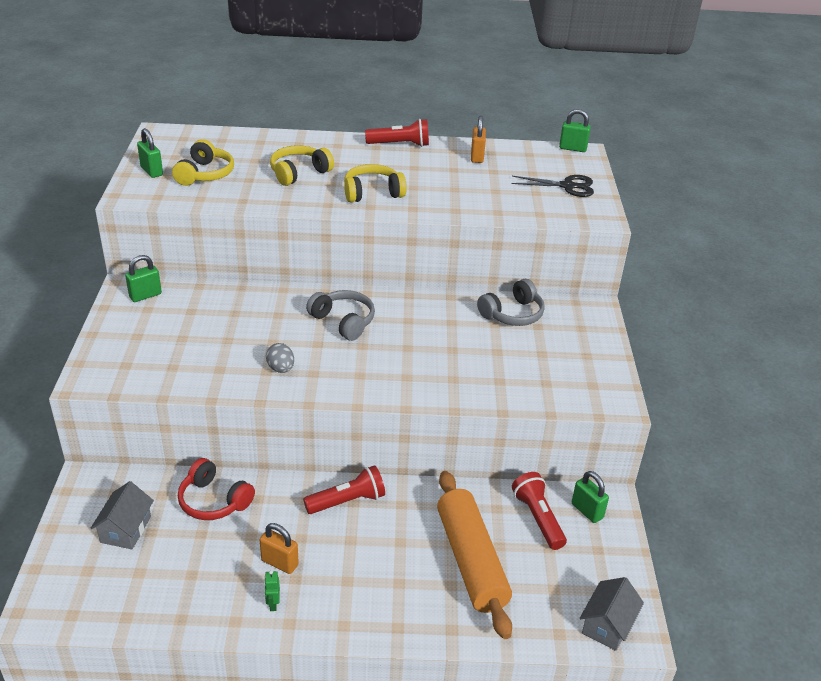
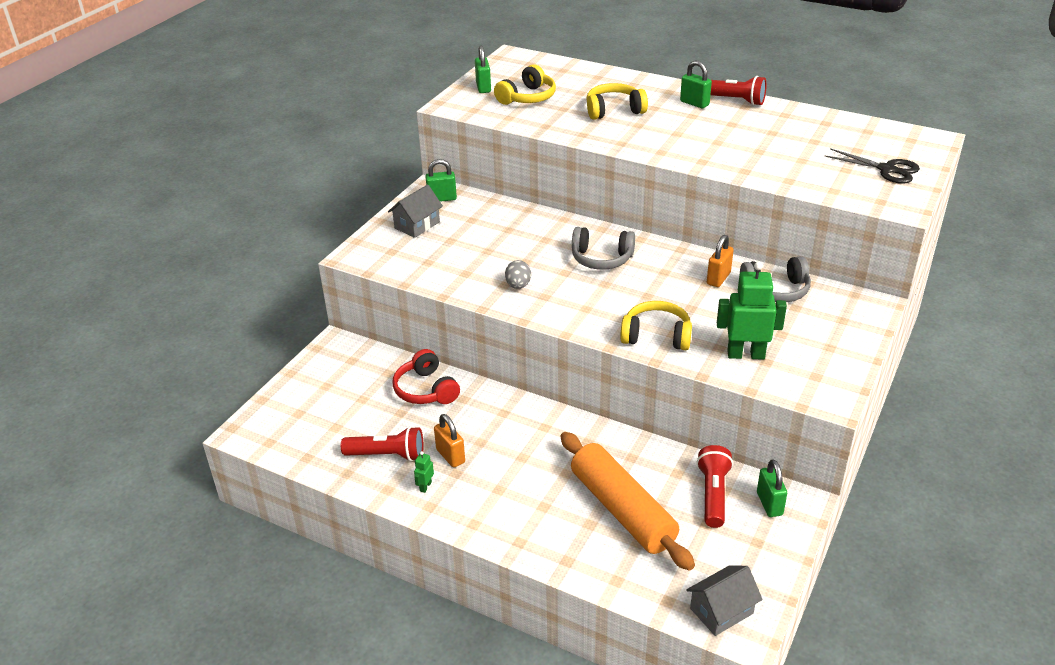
camera: 30 degrees right, 0 degrees up
(126, 529) = (344, 391): grey house -> grey house (417, 225)
(343, 321) = (601, 259): grey headphones -> grey headphones turned 120 degrees clockwise
(347, 501) = (540, 424): red flashlight -> red flashlight (387, 455)
(372, 193) = (672, 140): yellow headphones -> yellow headphones (656, 336)
(471, 560) = (622, 510): orange rolling pin -> orange rolling pin turned 45 degrees counterclockwise
(477, 157) = (806, 124): orange padlock -> orange padlock (718, 278)
(525, 381) = (745, 354): none -> green robot
(572, 148) = (923, 133): green padlock -> green padlock (694, 103)

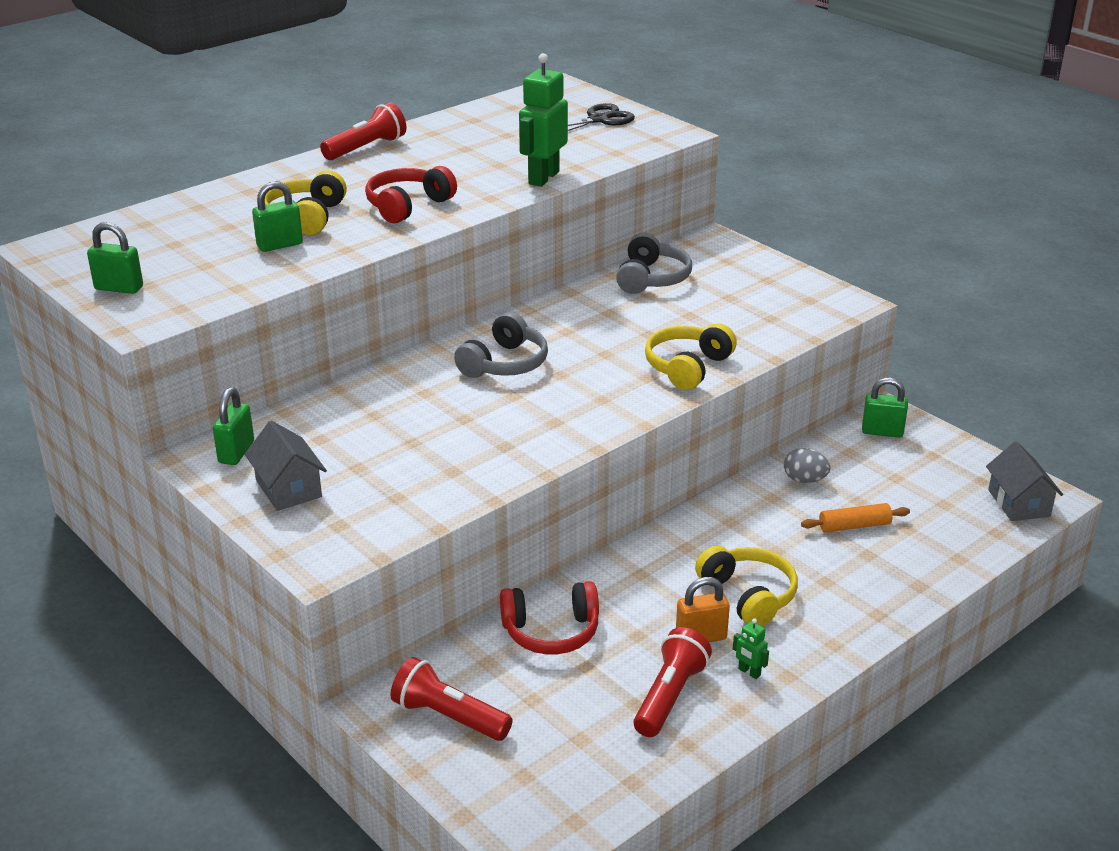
camera: 70 degrees left, 5 degrees down
(518, 285) = (515, 435): grey egg -> grey egg (804, 480)
(527, 97) = (195, 263): yellow headphones -> yellow headphones (748, 595)
(622, 510) = (854, 526): orange rolling pin -> orange rolling pin, size x0.44
(661, 137) = (407, 206): none -> red headphones
(694, 103) = (347, 169): green padlock -> green padlock (279, 245)
(713, 494) = (854, 461): red flashlight -> red flashlight (448, 716)
(718, 278) = (605, 303): orange padlock -> none
(745, 354) = (753, 325): green robot -> green robot (543, 178)

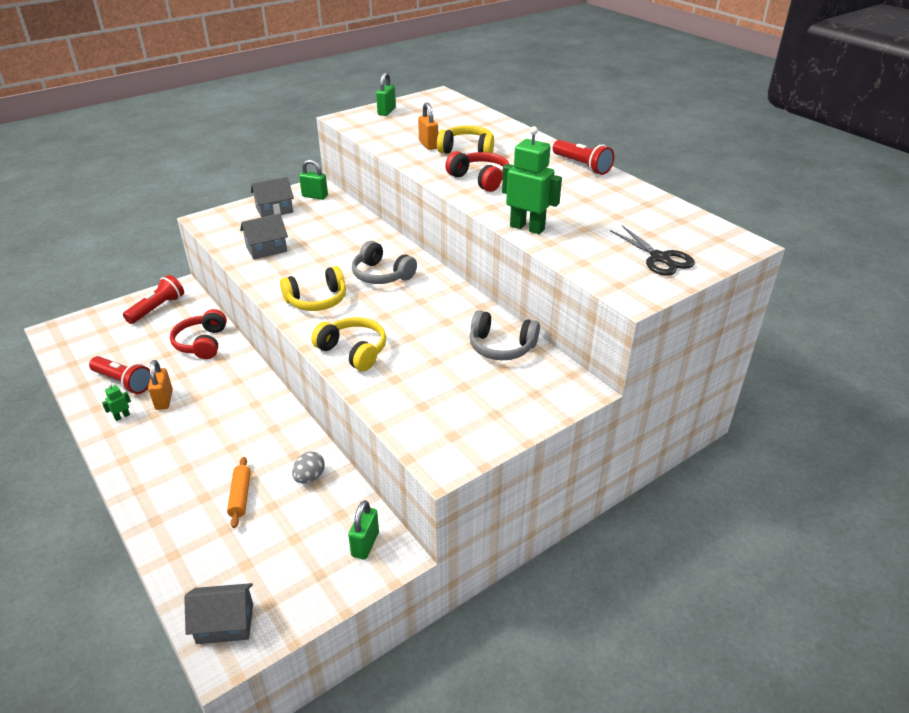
camera: 95 degrees right, 5 degrees up
(279, 245) = (428, 145): green padlock -> orange padlock
(434, 473) = (266, 249): none -> grey house
(748, 595) = (191, 426): yellow headphones -> yellow headphones (317, 300)

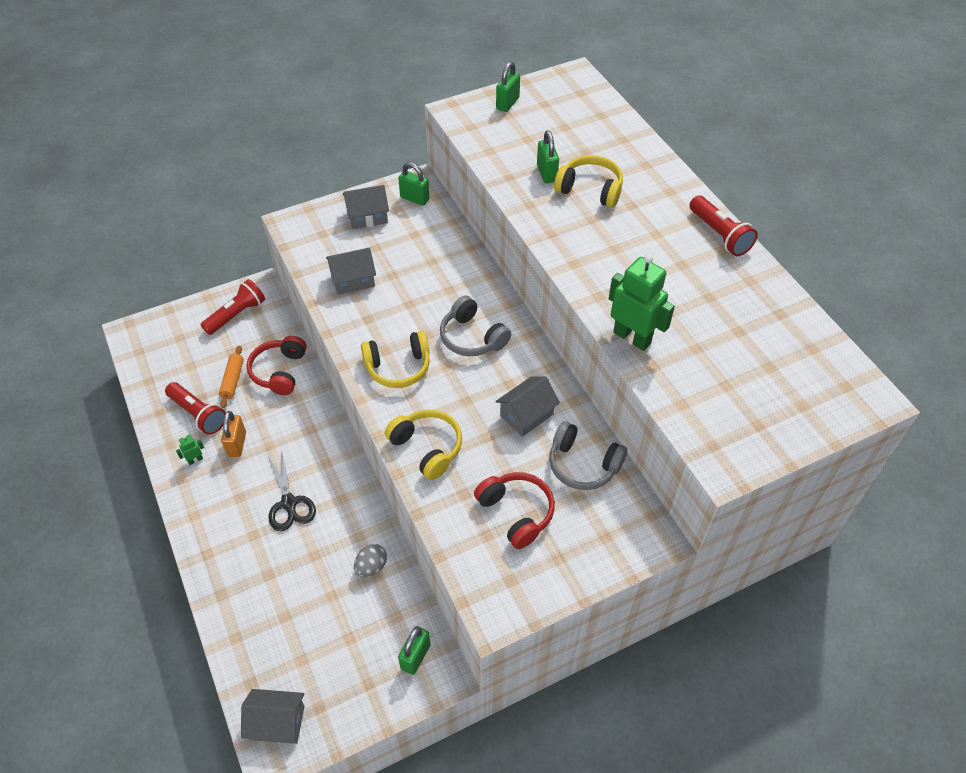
camera: 10 degrees right, 15 degrees up
(240, 496) = (303, 579): orange rolling pin -> orange rolling pin (233, 380)
(428, 145) = (546, 173): orange padlock -> green padlock
(442, 319) = (526, 415): none -> grey house
(480, 179) = (595, 245): red headphones -> red headphones (516, 512)
(660, 258) = (769, 410): black scissors -> black scissors (289, 504)

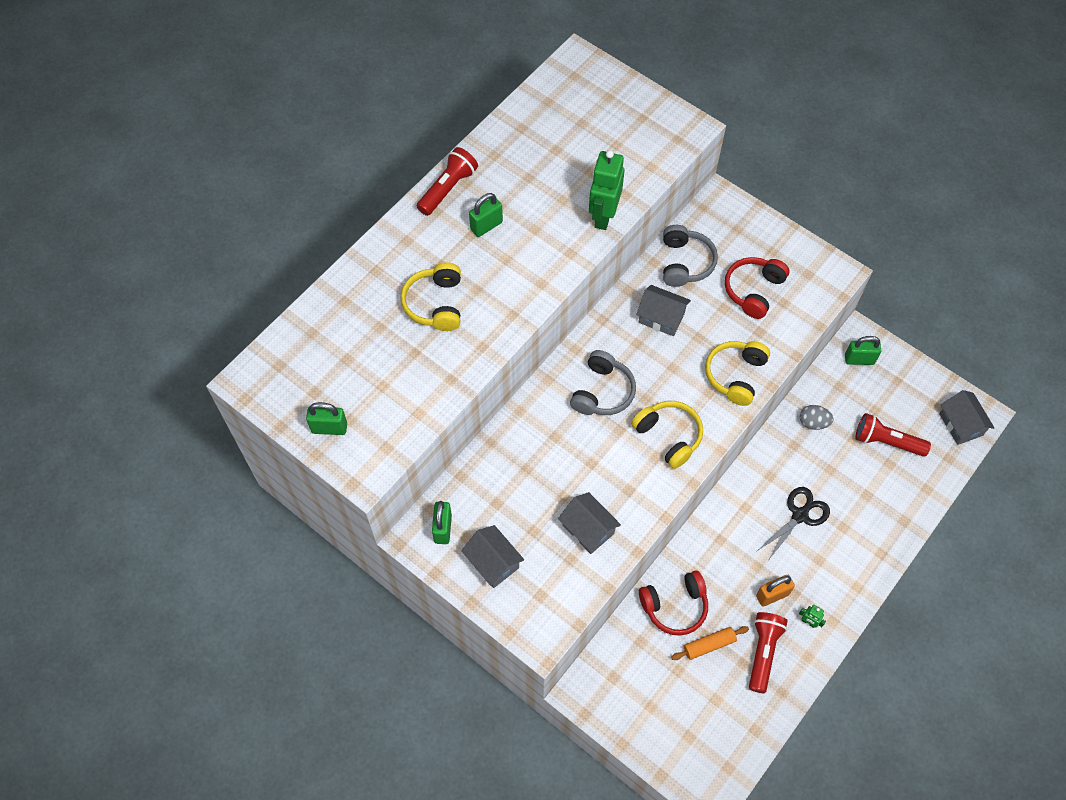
camera: 115 degrees left, 10 degrees up
(237, 315) = (629, 695): red flashlight -> red flashlight (886, 441)
(546, 173) = (429, 348): green padlock -> green padlock (486, 226)

